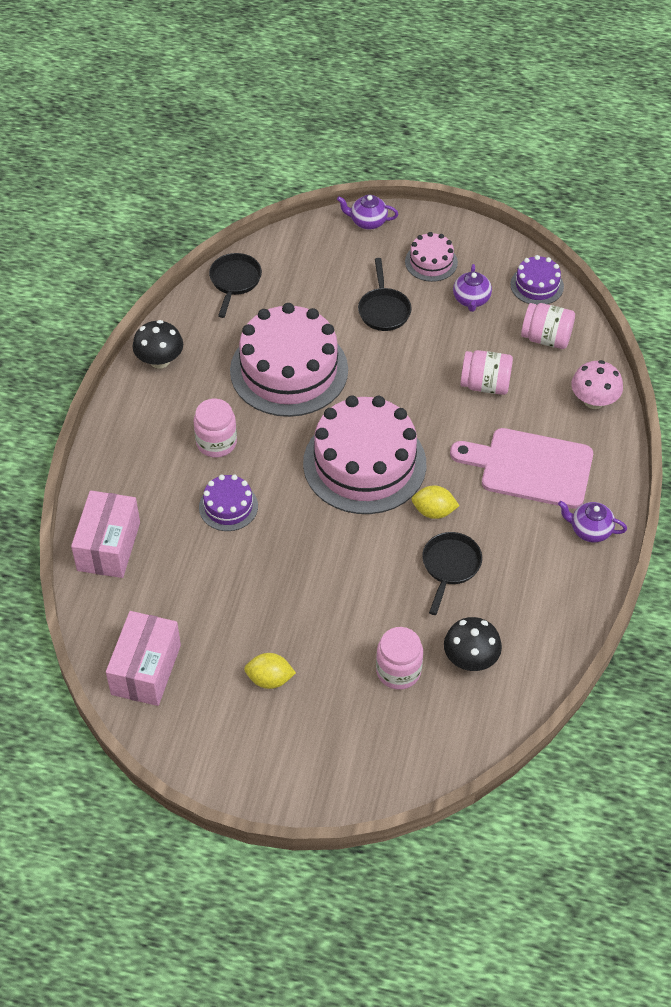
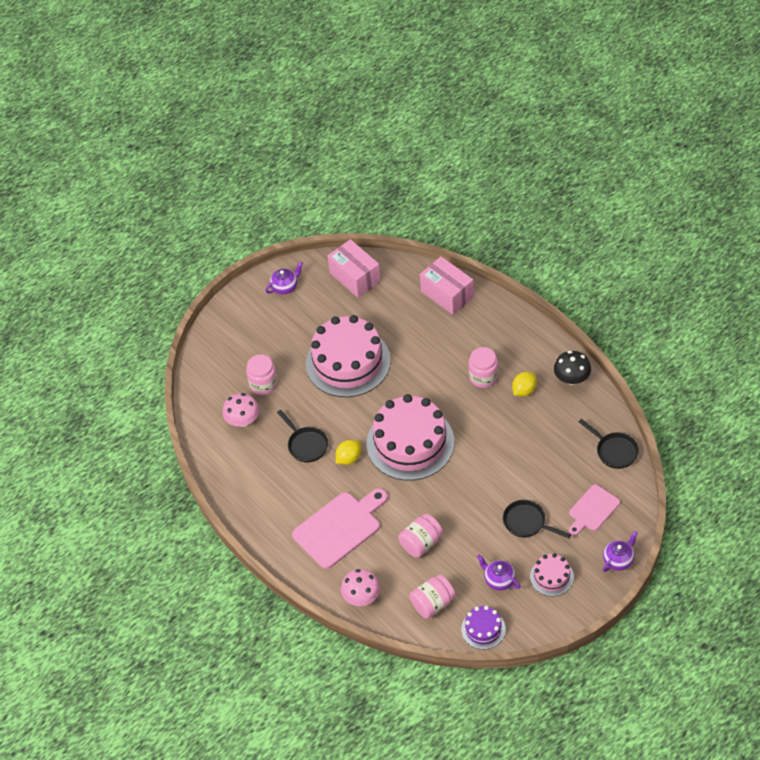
camera: 130 degrees right, 0 degrees up
(228, 506) = (431, 360): purple cake -> none
(269, 679) = (306, 326): yellow lemon -> yellow lemon (524, 390)
(289, 370) = (513, 442): pink cake -> pink cake (348, 362)
(324, 266) = (592, 510): none -> pink cutting board
(470, 659) = (243, 420): black mushroom -> pink mushroom
(589, 530) = (272, 530): purple teapot -> purple teapot (285, 287)

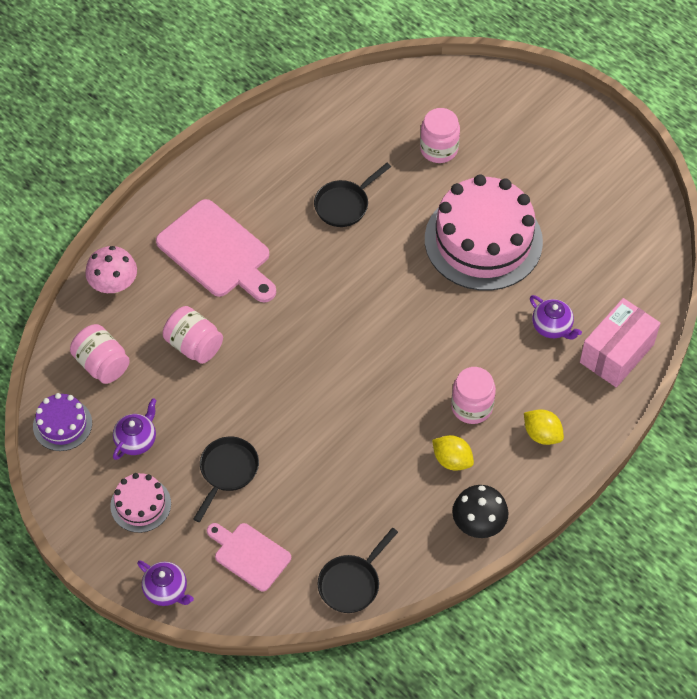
camera: 80 degrees right, 5 degrees up
(243, 420) = (379, 132): pink mushroom -> none
(285, 287) = (604, 157): purple teapot -> purple teapot (552, 327)
(349, 458) = (325, 254): yellow lemon -> yellow lemon (542, 434)
(355, 277) = (633, 237): pink box -> none
(410, 443) = (353, 323): pink cake -> none

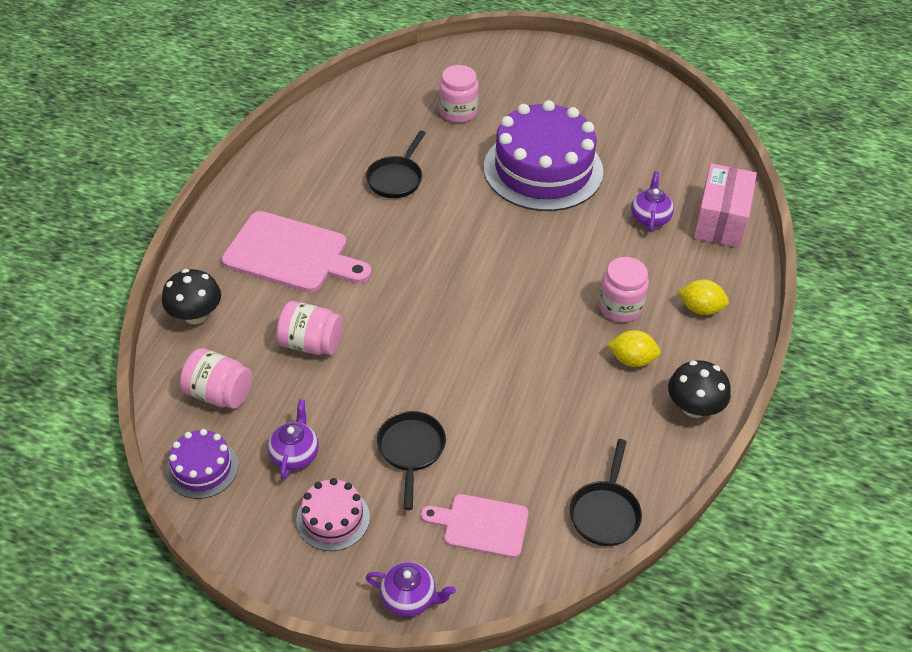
camera: 25 degrees left, 10 degrees down
(114, 284) = (195, 315): pink mushroom -> black mushroom
(483, 240) = (543, 169): pink cake -> purple cake
(552, 327) = (650, 218): purple teapot -> purple teapot turned 105 degrees counterclockwise

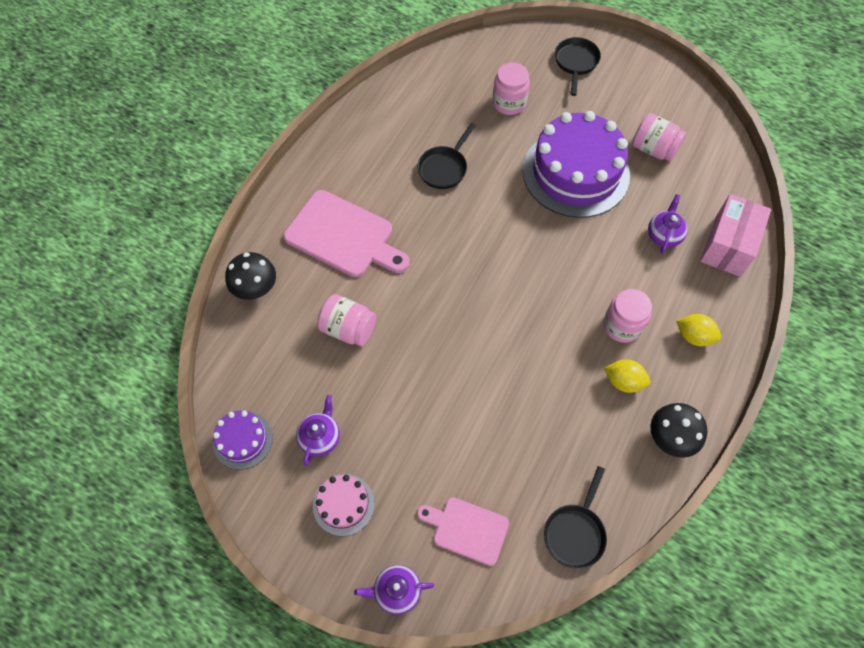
camera: 10 degrees right, 15 degrees up
(219, 393) = (265, 369): pink jar -> pink jar (653, 149)
(409, 598) = (396, 591): purple teapot -> purple teapot turned 150 degrees clockwise
(411, 450) = (418, 447): black pan -> black pan (576, 63)

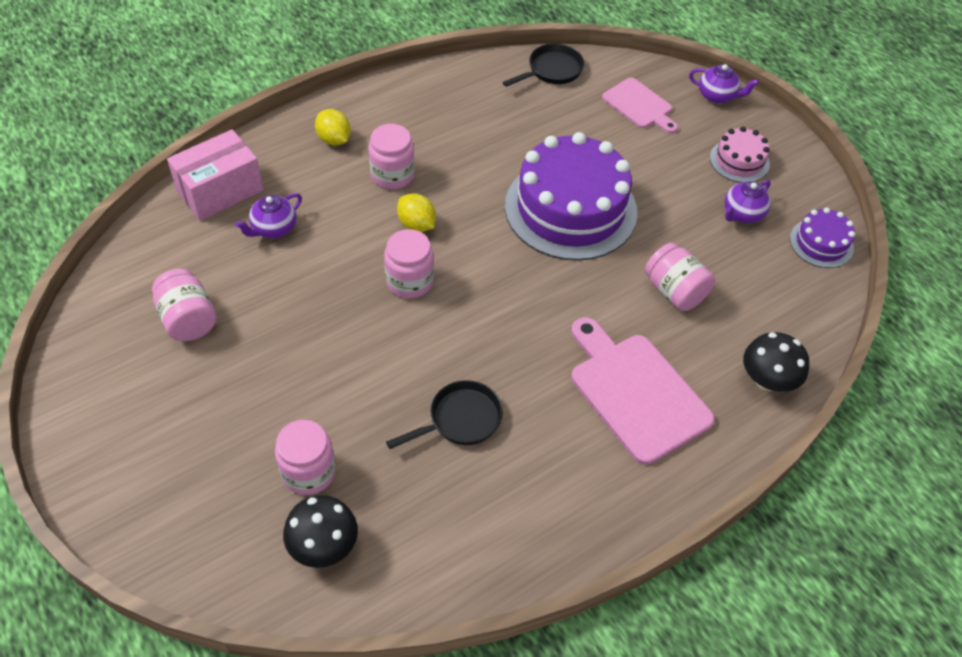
camera: 155 degrees left, 10 degrees down
(541, 242) = (409, 281): none -> pink jar
(575, 172) = (305, 336): purple cake -> purple cake (570, 209)
(576, 63) = (163, 489): black pan -> none
(623, 381) = (430, 137): yellow lemon -> yellow lemon (416, 224)
(671, 438) = (424, 88): black mushroom -> black mushroom (323, 546)

